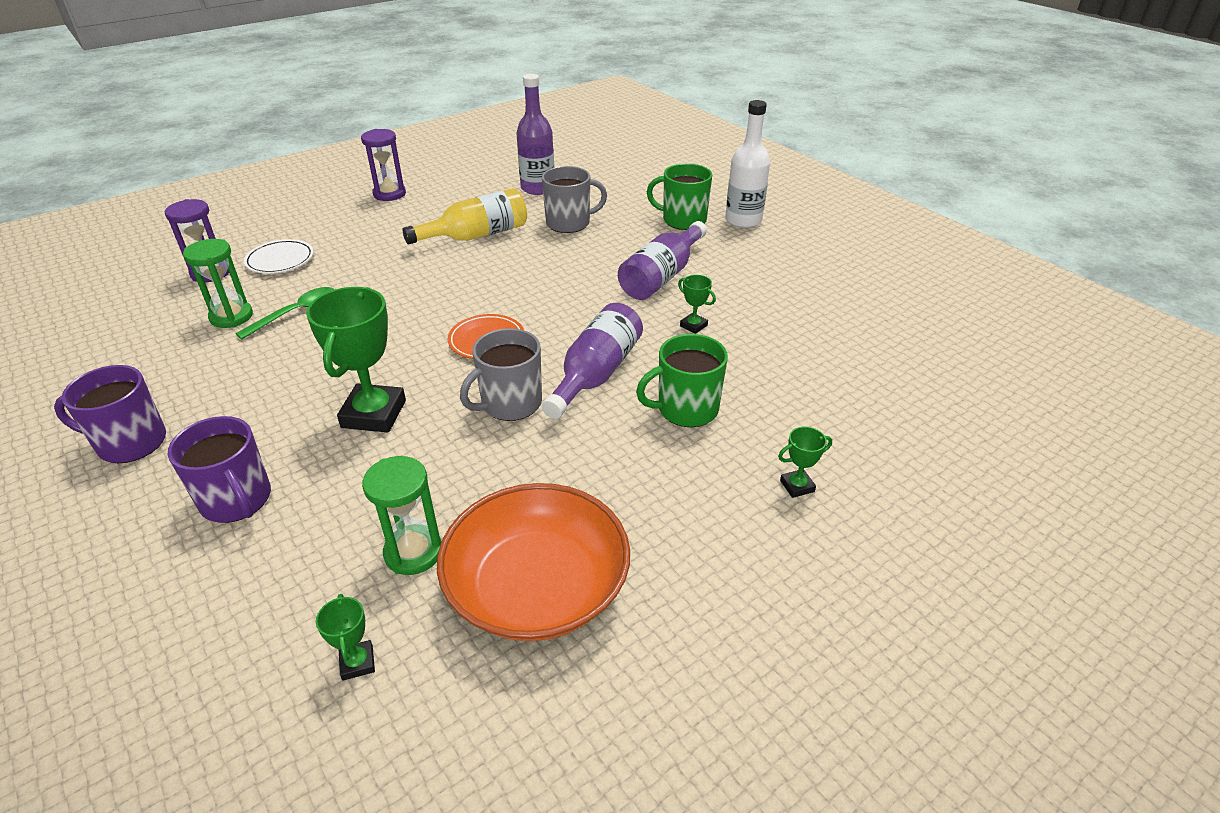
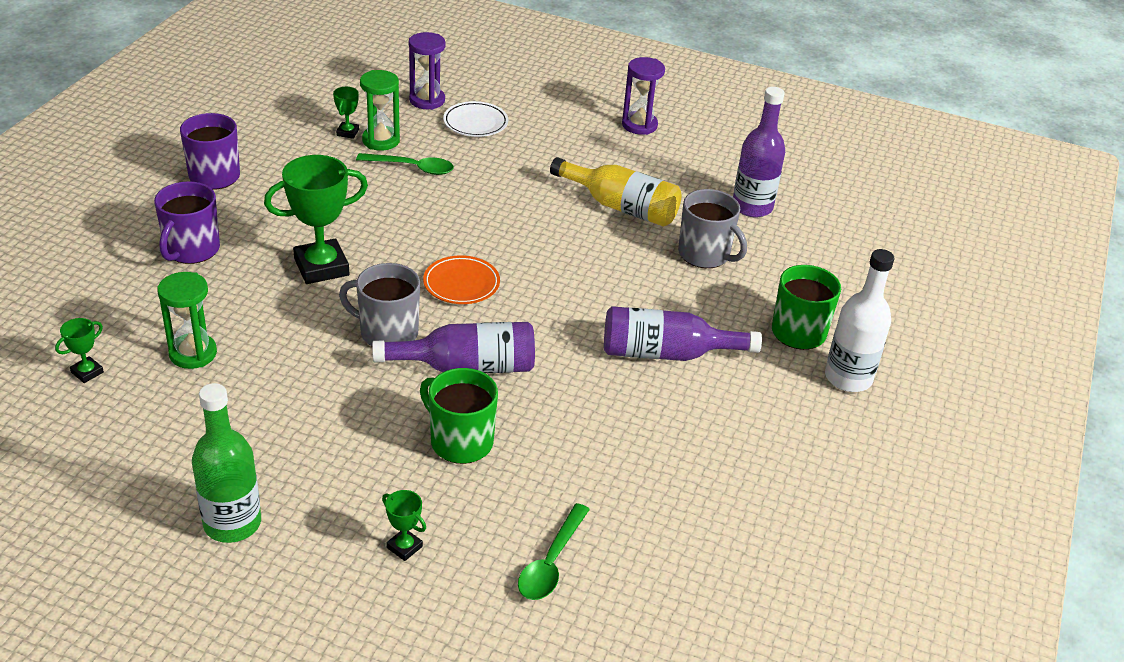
camera: 55 degrees right, 0 degrees up
(537, 587) = (196, 429): orange bowl -> none
(693, 326) = (597, 404): green trophy -> green trophy (347, 132)
(700, 600) = (232, 523): none -> green bottle
(855, 409) = (551, 563): none -> green spoon

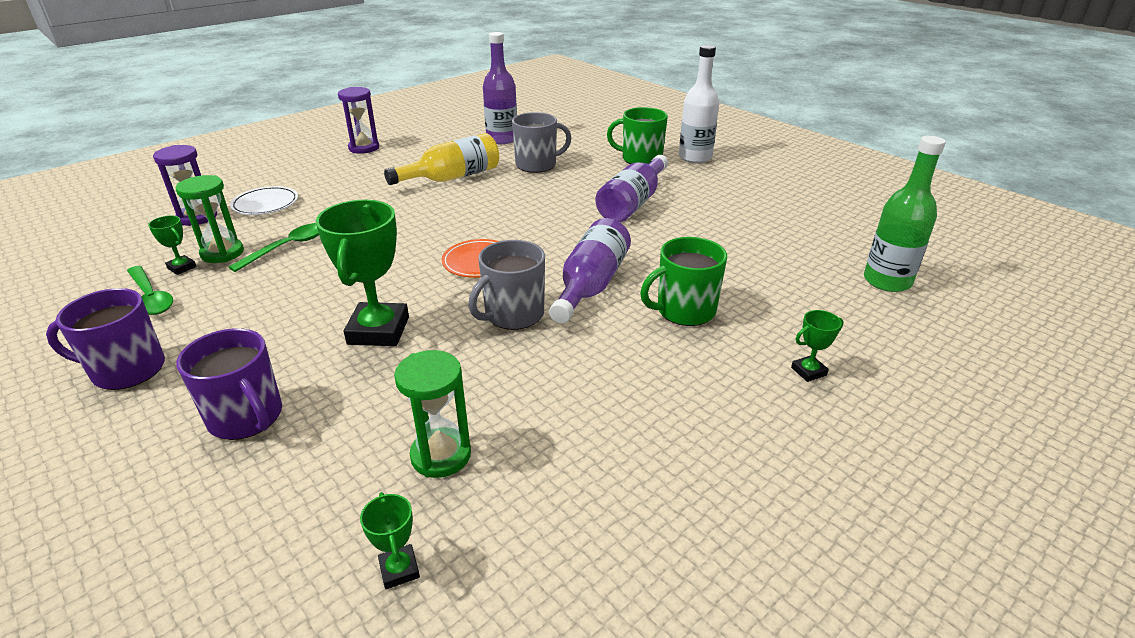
camera: 60 degrees left, 5 degrees down
(232, 523) = (744, 481): green bottle -> green bottle (887, 281)
(551, 563) = (842, 303): green spoon -> green spoon (151, 297)

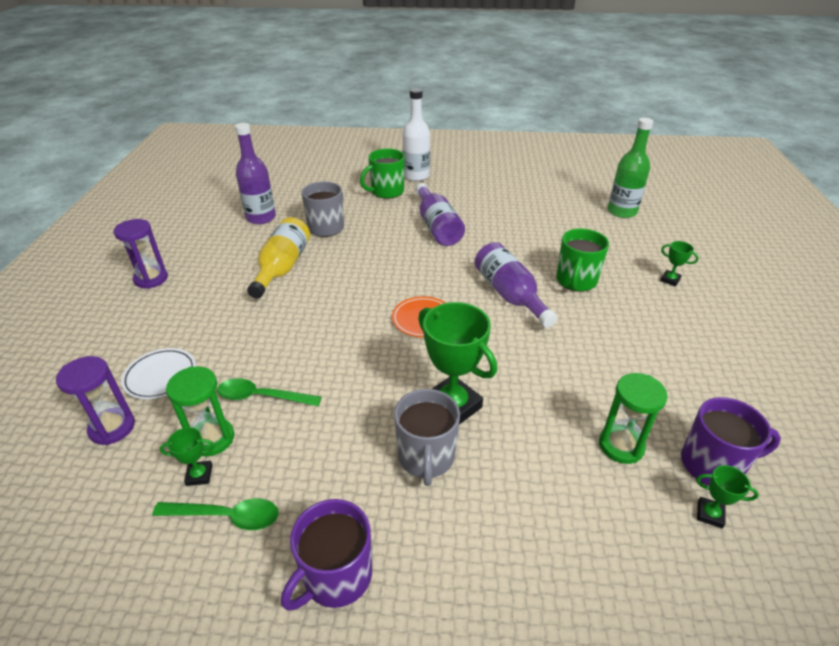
camera: 45 degrees left, 5 degrees up
(246, 417) = (488, 523): purple mug -> purple mug (712, 464)
(287, 247) = (261, 397): green spoon -> green spoon turned 75 degrees counterclockwise
(513, 315) = (505, 340): grey mug -> grey mug (426, 457)
(808, 371) = (670, 280): green trophy -> green trophy turned 75 degrees counterclockwise

